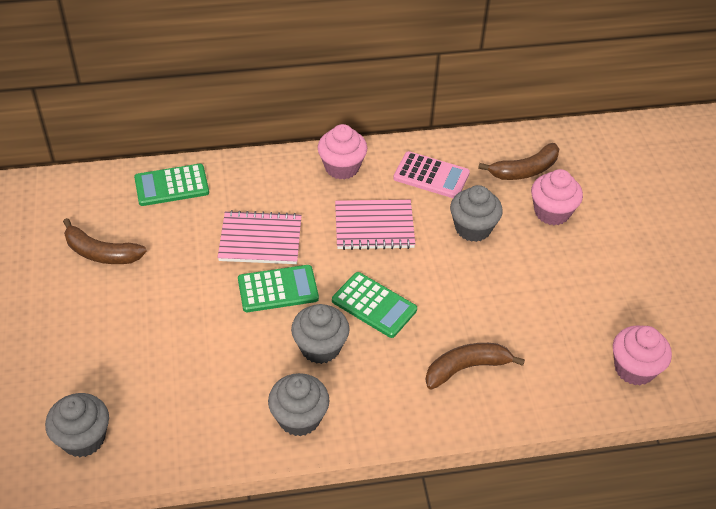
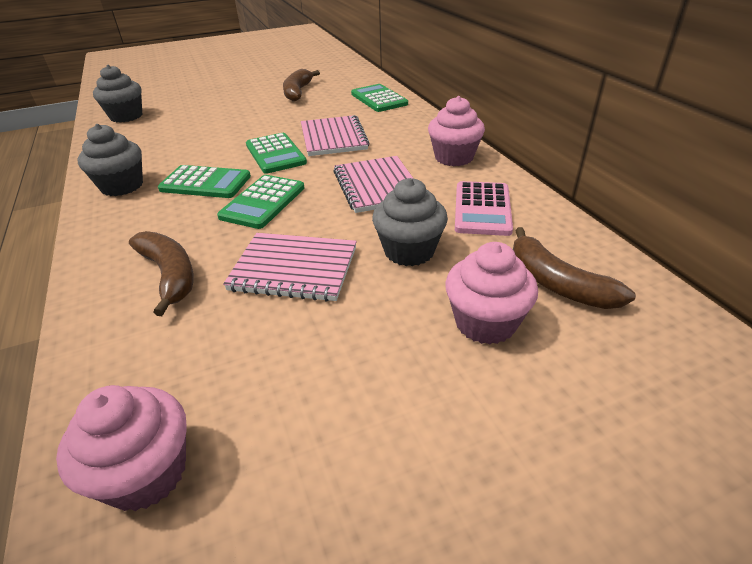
camera: 80 degrees right, 10 degrees down
(320, 347) = (205, 183): grey cupcake -> green calculator
(478, 293) = (294, 269): none -> pink notebook

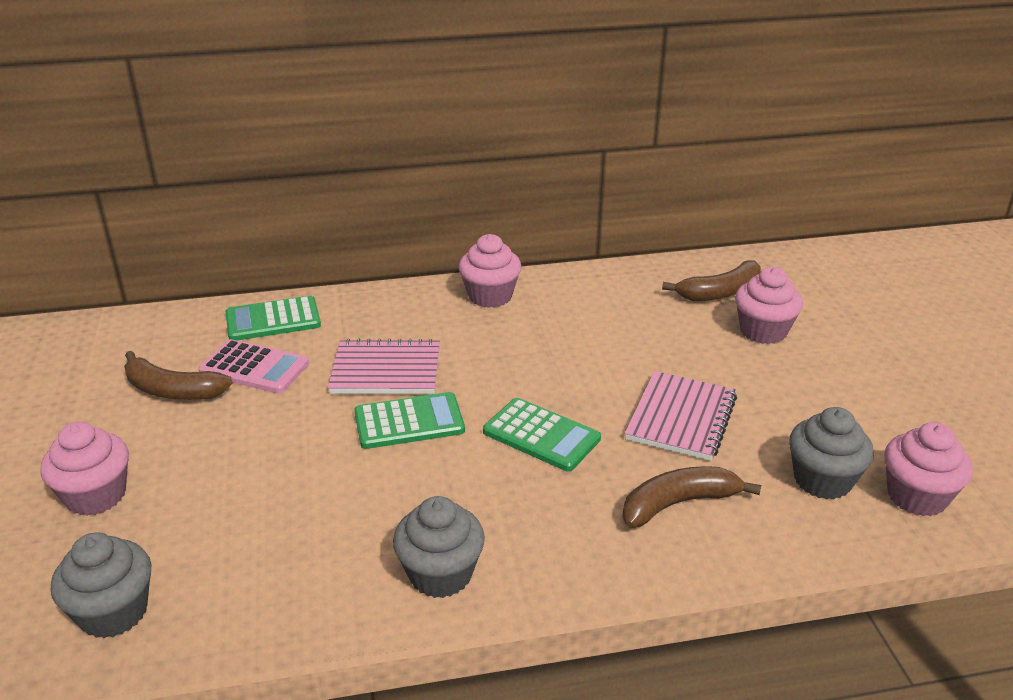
camera: 80 degrees left, 5 degrees down
(205, 183) = (469, 486): green calculator -> none
(209, 96) = (96, 495): none -> pink cupcake
(377, 186) = (535, 352): pink notebook -> none
(409, 251) = (664, 350): grey cupcake -> grey cupcake (822, 480)
(482, 209) = (603, 301): pink calculator -> pink calculator (254, 368)

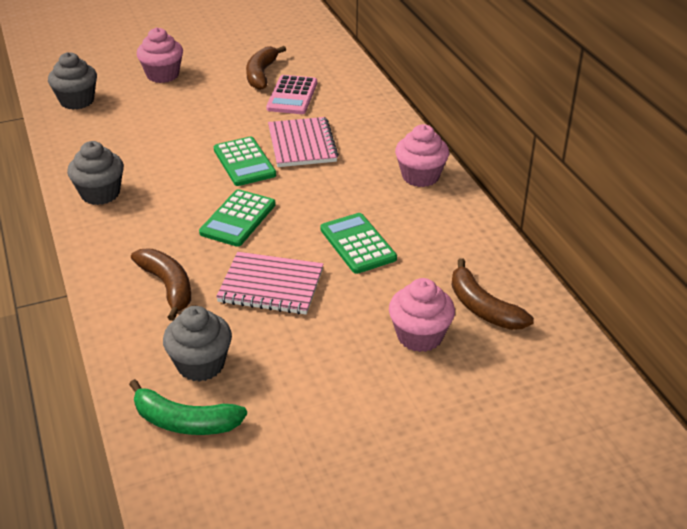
camera: 80 degrees right, 5 degrees up
(273, 320) = (351, 91): green calculator -> green calculator (358, 244)
(916, 496) = (184, 421): pink cupcake -> green banana

